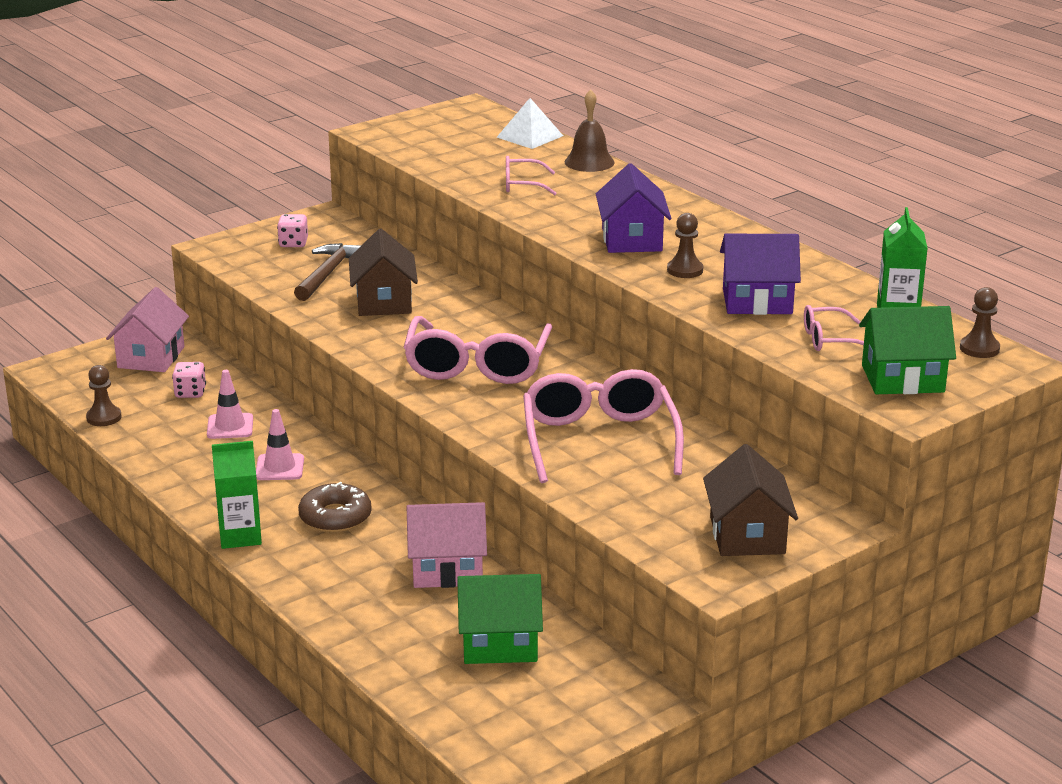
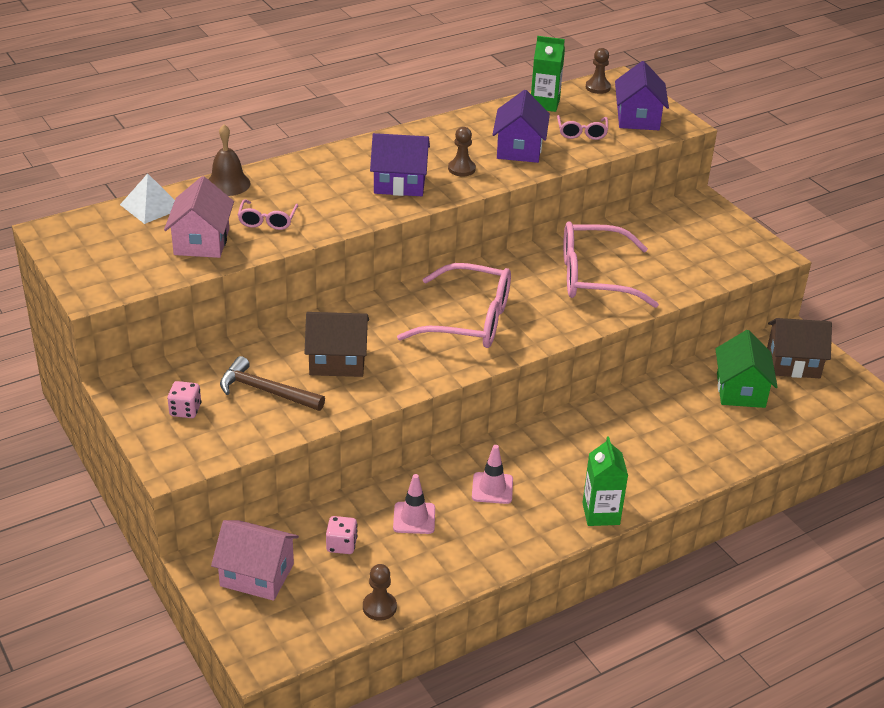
camera: 85 degrees left, 10 degrees up
(335, 517) = (574, 459): brown donut -> none
(447, 570) = (650, 406): pink house -> pink house (202, 242)
(747, 535) = (717, 237): brown house -> brown house (793, 363)
(902, 379) = (638, 118): green house -> purple house

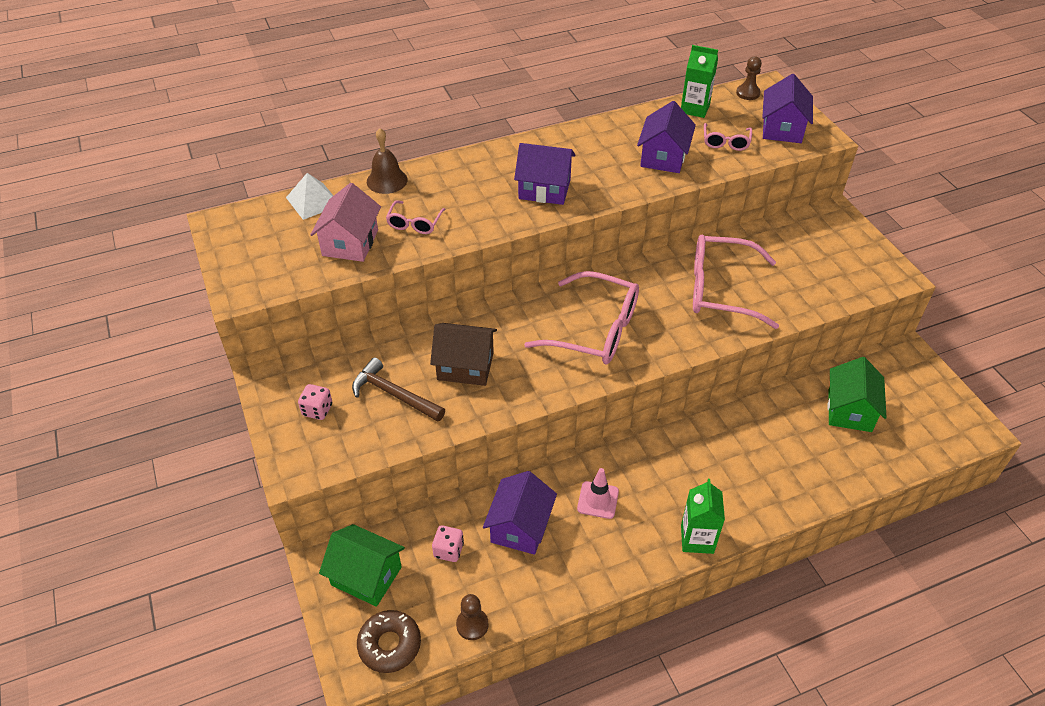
camera: 10 degrees right, 10 degrees up
(257, 575) = (366, 576): pink house -> green house
(295, 632) = (389, 645): none -> brown donut
(414, 518) = (520, 526): pink traffic cone -> purple house
(461, 169) = (605, 176): brown pawn -> none
(793, 363) = (904, 384): brown house -> none

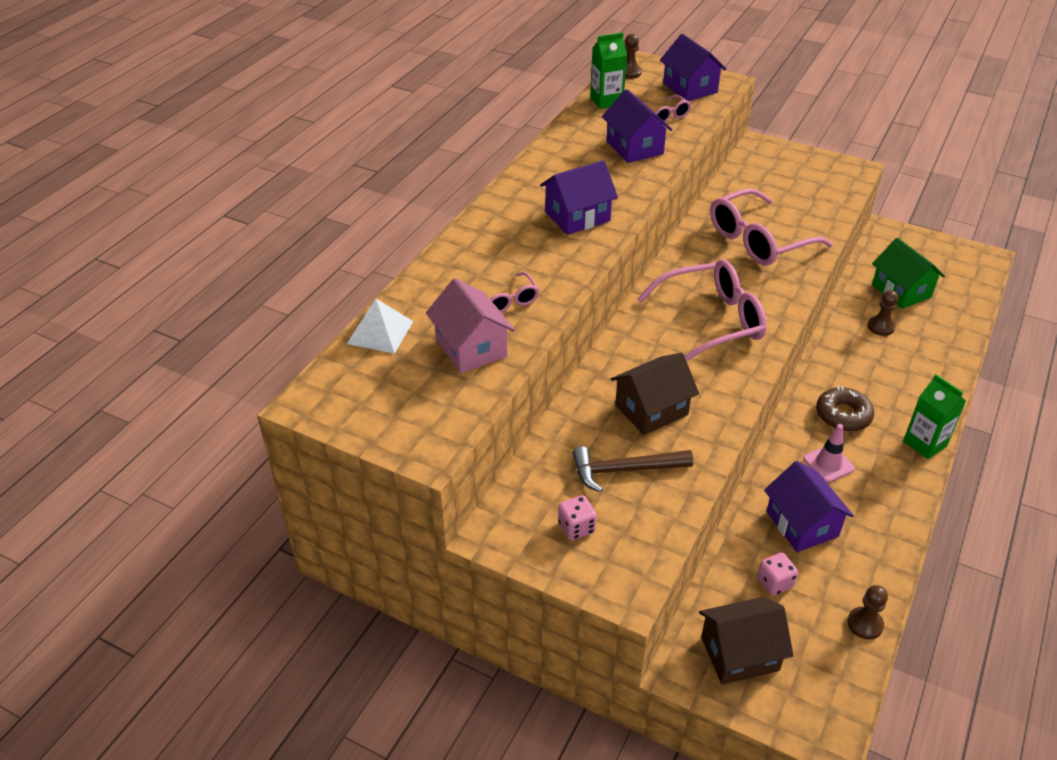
camera: 40 degrees left, 5 degrees down
(366, 576) = (739, 653): green house -> brown house
(387, 180) = (427, 278): brown bell -> none
(389, 645) = (828, 691): brown donut -> brown donut (843, 415)
(788, 427) = (880, 327): none -> brown pawn

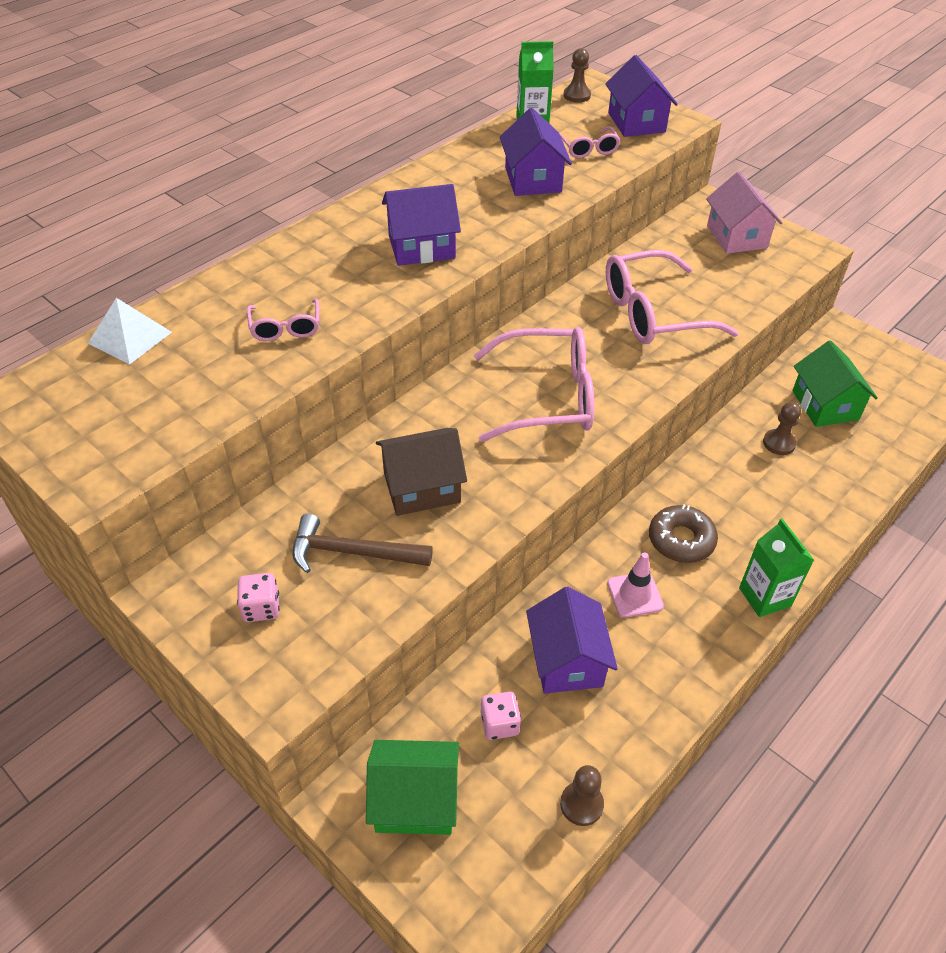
camera: 15 degrees right, 5 degrees up
(471, 348) = (214, 374): pink house -> pink house (737, 237)
(739, 653) = (415, 800): brown house -> green house

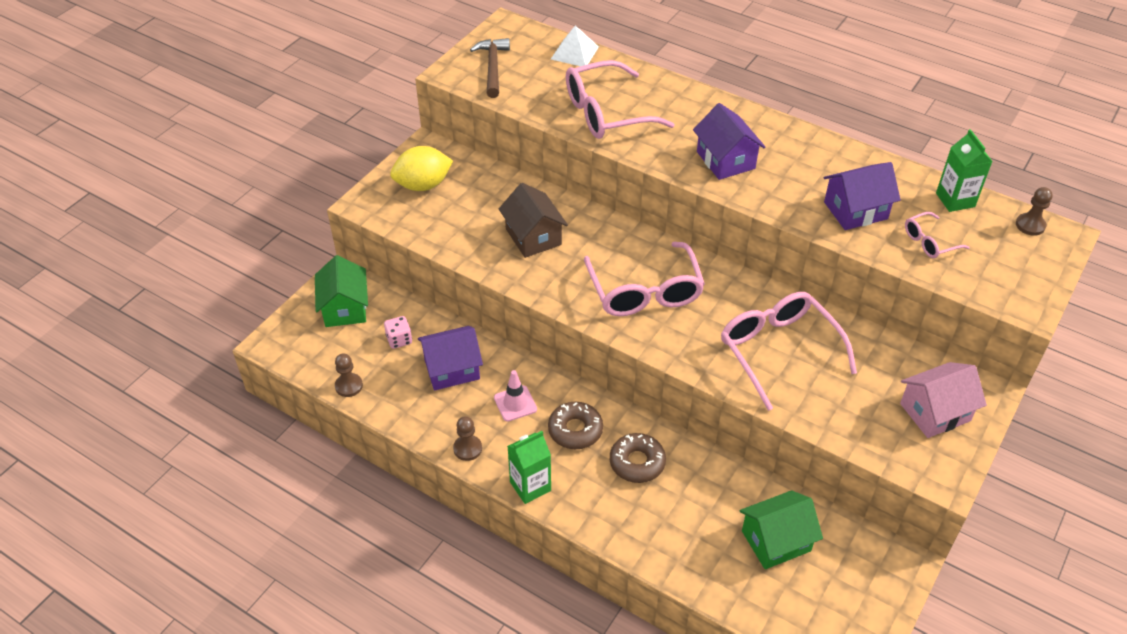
camera: 80 degrees right, 0 degrees up
(261, 608) = (423, 185): pink dice -> yellow lemon
(285, 328) = (606, 113): pink glasses -> pink glasses, size x2.05
(351, 552) = (471, 214): brown hammer -> brown hammer (493, 67)
(636, 122) = (1003, 272): purple house -> none
(729, 492) = (637, 462): none -> brown donut
(779, 443) = (709, 500): brown pawn -> brown pawn (467, 448)

